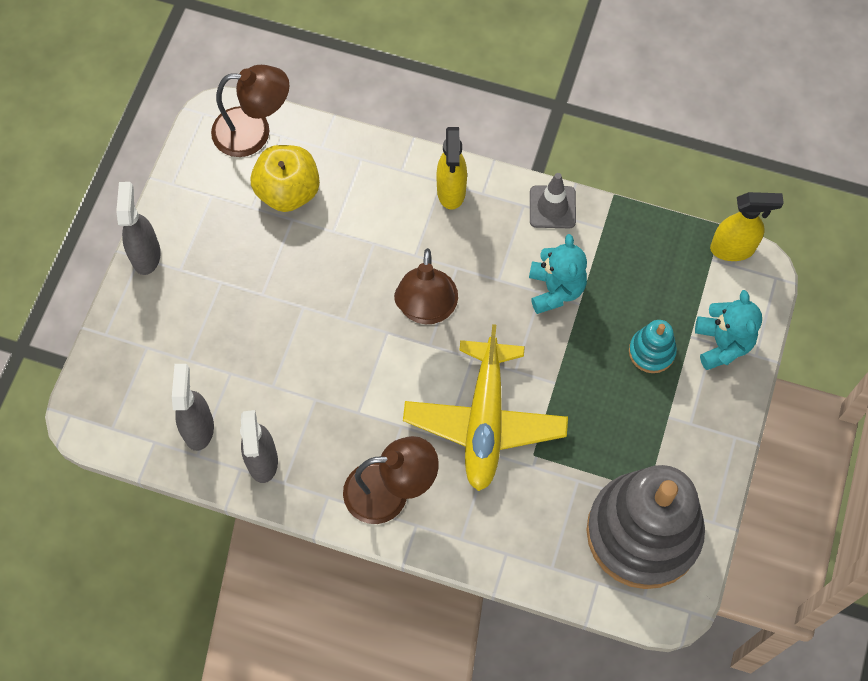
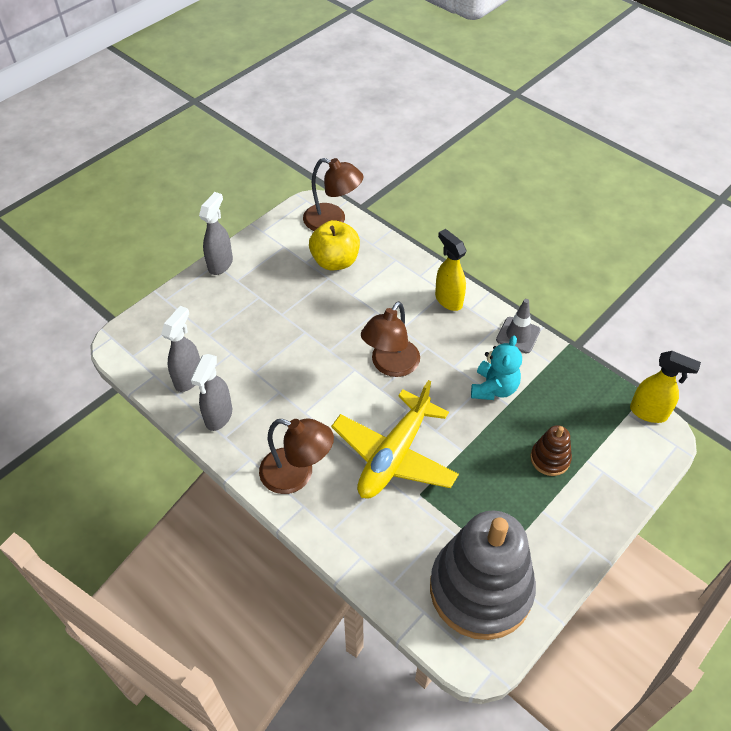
camera: 25 degrees right, 15 degrees down
(451, 191) = (448, 300): yellow spray bottle -> yellow spray bottle turned 120 degrees clockwise
(651, 351) = (550, 459): turquoise stacking toy -> brown stacking toy
(722, 344) = (611, 476): turquoise teddy bear -> none

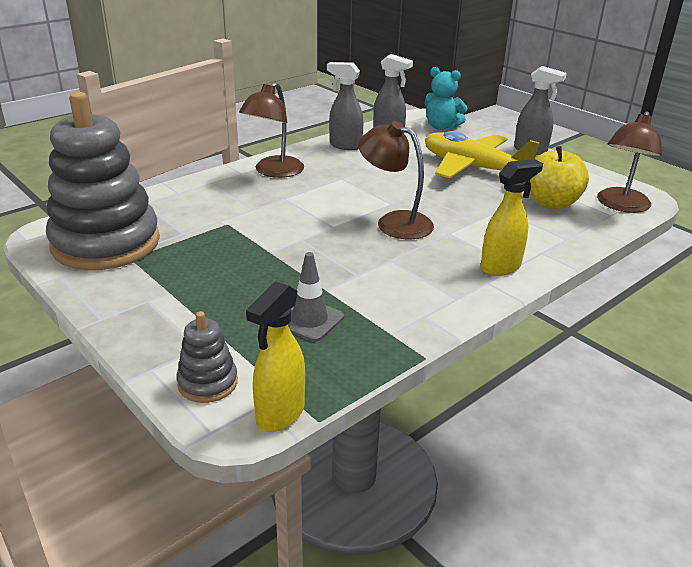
camera: 95 degrees right, 20 degrees down
(394, 455) = (277, 215): yellow plane -> yellow plane (473, 168)
(494, 388) = (352, 282): turquoise teddy bear -> turquoise teddy bear (441, 127)
(518, 335) = (441, 313): grey traffic cone -> grey traffic cone (309, 320)
(550, 459) = (235, 308): brown stacking toy -> none
(636, 457) = (207, 383): none -> grey stacking toy

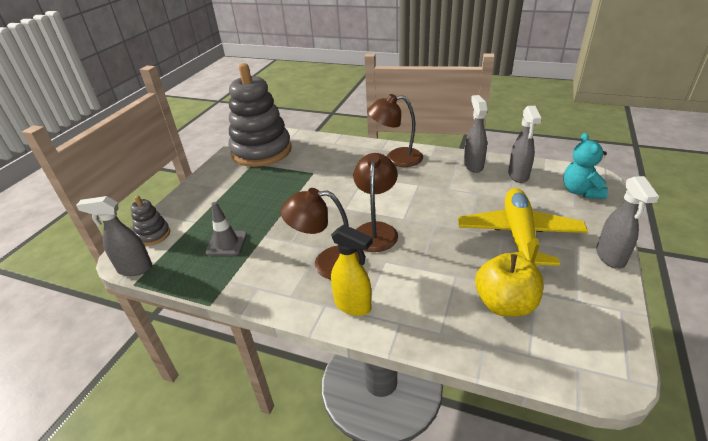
camera: 65 degrees right, 5 degrees up
(280, 414) = (134, 269): yellow spray bottle -> grey spray bottle
(621, 206) = (561, 359): brown lamp -> brown lamp (327, 263)

